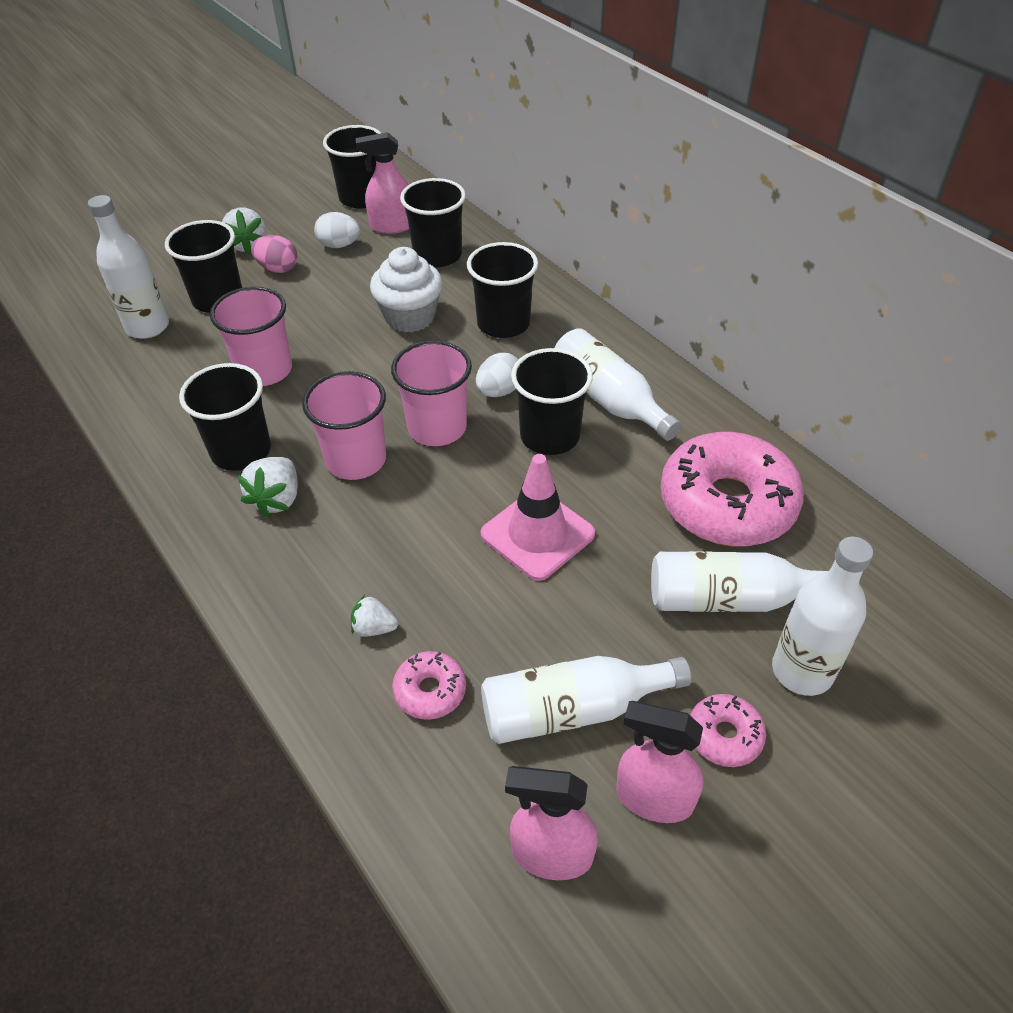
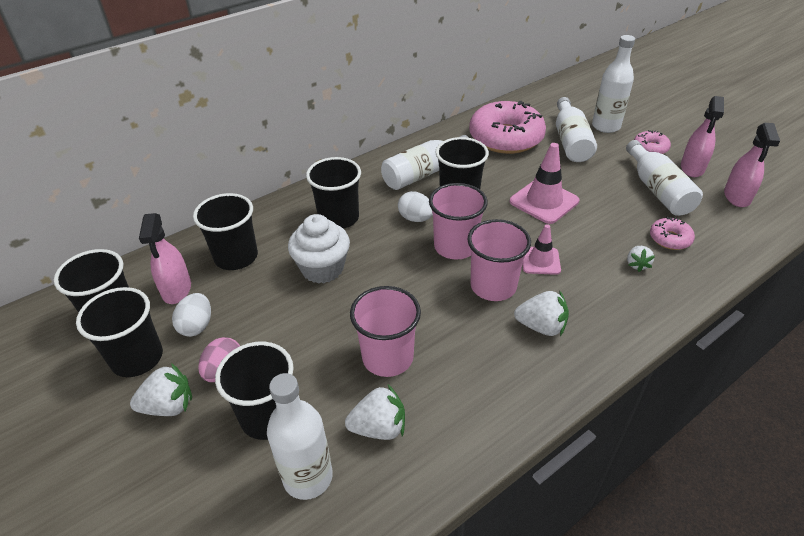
camera: 90 degrees left, 5 degrees down
(181, 366) = (379, 428): none -> white strawberry
(241, 451) = (492, 358): black cup -> black cup (137, 358)
(397, 513) = (540, 261): none -> pink traffic cone

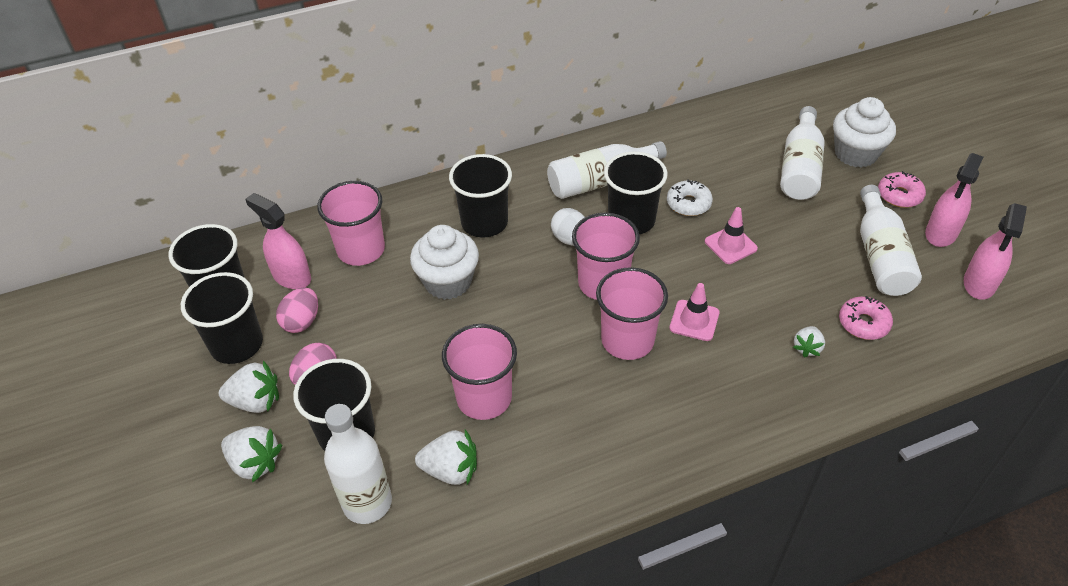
camera: 15 degrees right, 5 degrees up
(177, 290) = (291, 276): pink spray bottle -> pink spray bottle turned 120 degrees clockwise
(197, 326) = (302, 322): white egg -> pink egg
(236, 257) = (361, 250): black cup -> pink cup
(499, 178) = (688, 204): none -> white donut
(506, 138) = (719, 149): pink donut -> none
(541, 326) = (662, 399): white strawberry -> white strawberry (255, 463)
(544, 201) = (730, 245): pink traffic cone -> pink traffic cone, size x0.62
(606, 126) = (855, 154): white bottle -> white cupcake

